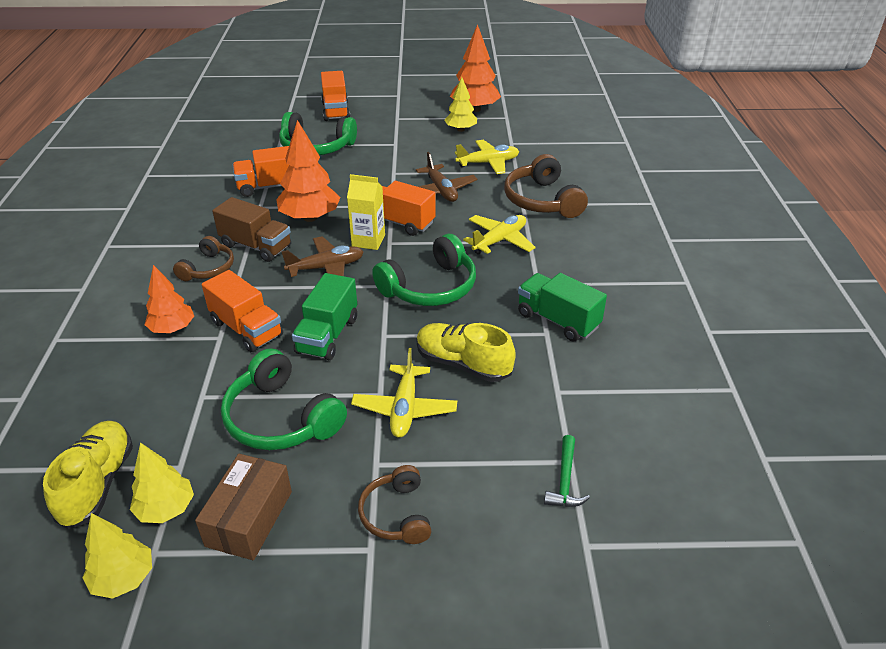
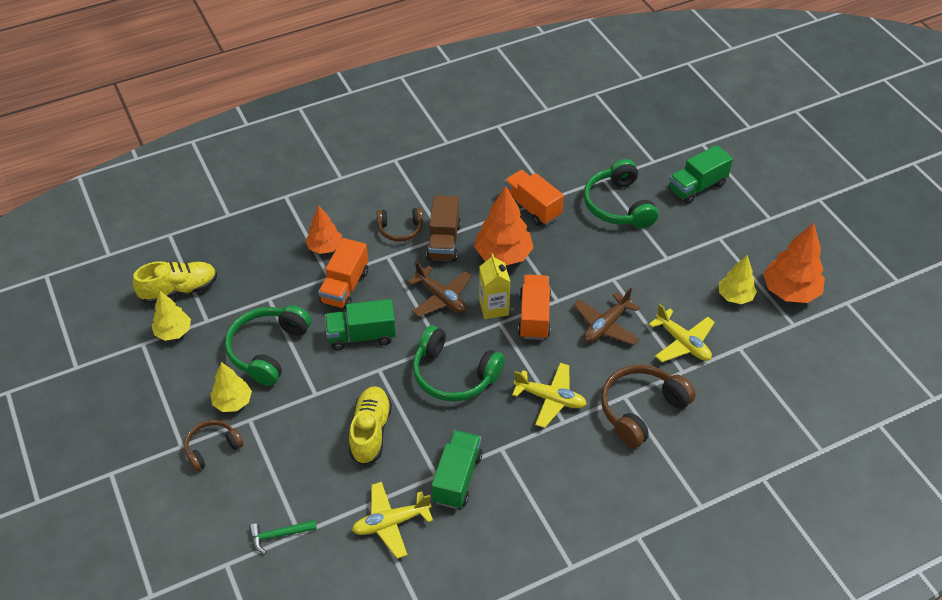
camera: 65 degrees right, 10 degrees up
(124, 578) = (122, 340): yellow tree -> yellow tree (233, 402)
(249, 518) = (181, 375): brown box -> none
(335, 111) = (697, 187): orange truck -> green truck
(404, 408) = (307, 414): yellow plane -> yellow plane (391, 523)

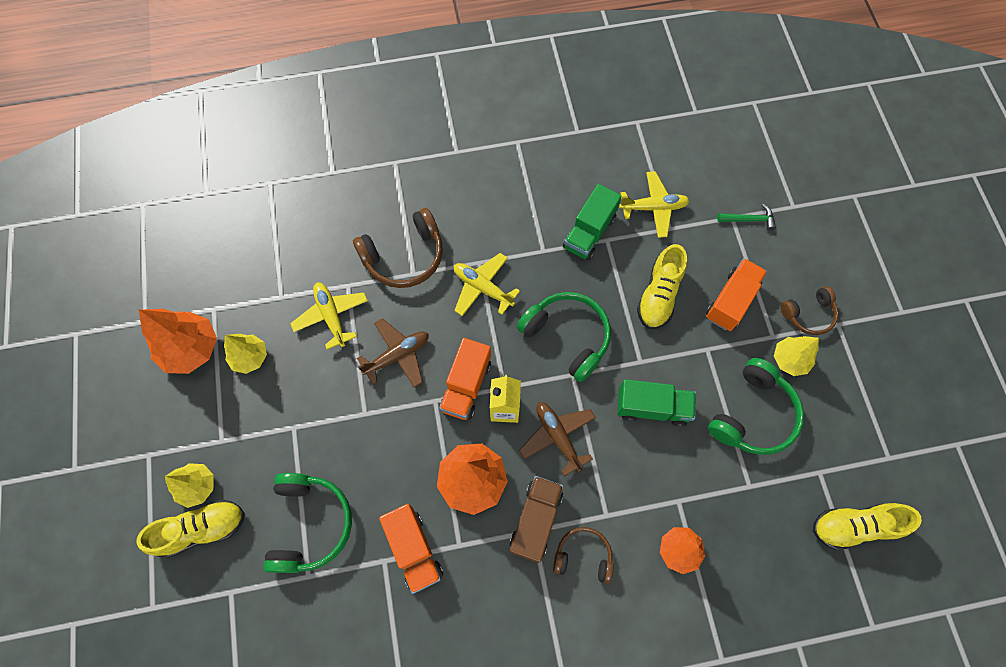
camera: 165 degrees left, 20 degrees up
(173, 332) = (856, 465): yellow tree -> yellow tree (197, 486)
(345, 287) = (662, 481): orange truck -> orange truck (731, 301)
(697, 187) = (202, 529): green truck -> yellow shoe

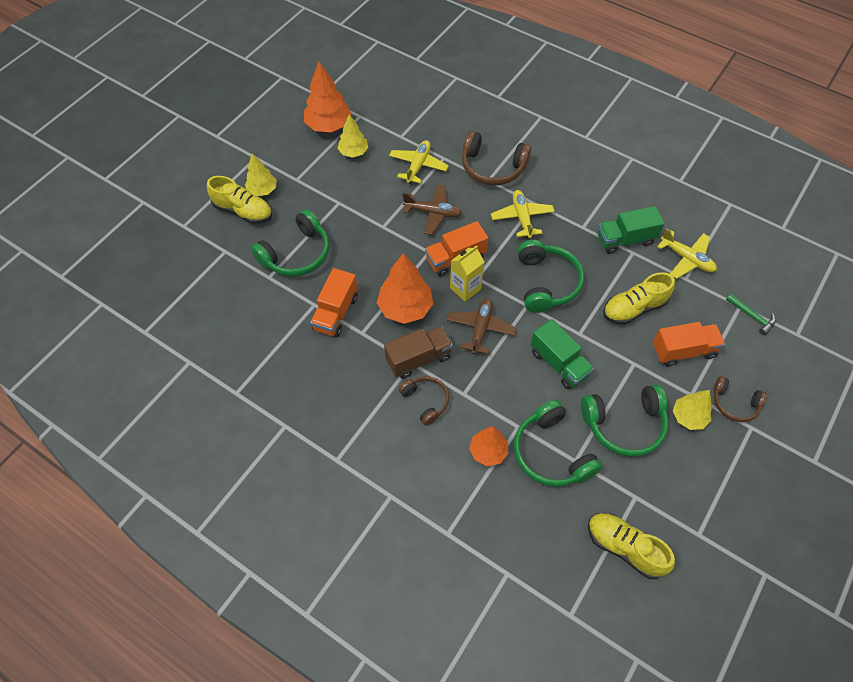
camera: 45 degrees right, 10 degrees down
(726, 498) = (551, 453): none -> green headphones

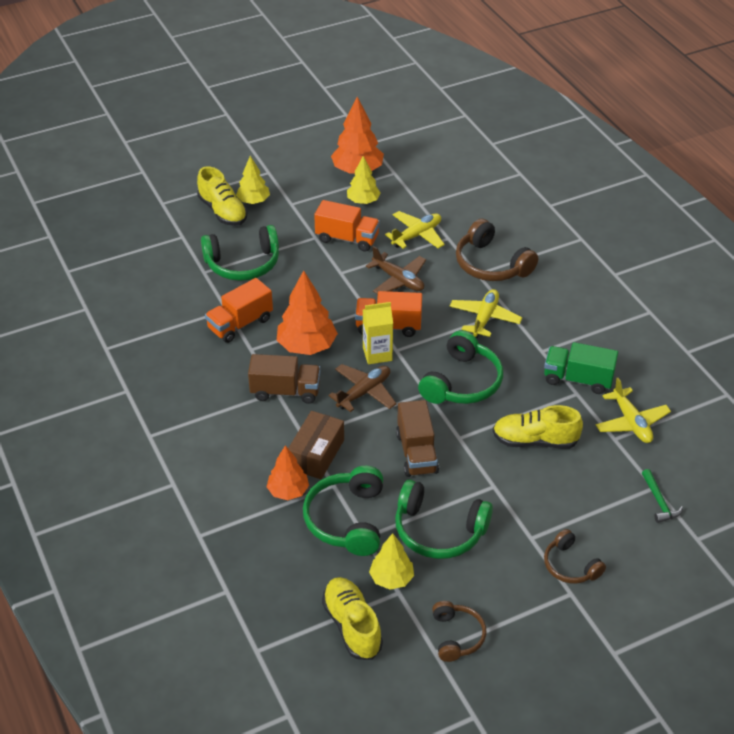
camera: 30 degrees right, 15 degrees down
(425, 401) = (264, 427): brown headphones -> brown headphones (456, 636)
(485, 405) = (316, 454): none -> brown box
(559, 363) = (416, 453): green truck -> brown truck
(683, 351) = (555, 498): orange truck -> orange truck (347, 239)
(688, 417) = (511, 554): yellow tree -> yellow tree (391, 578)

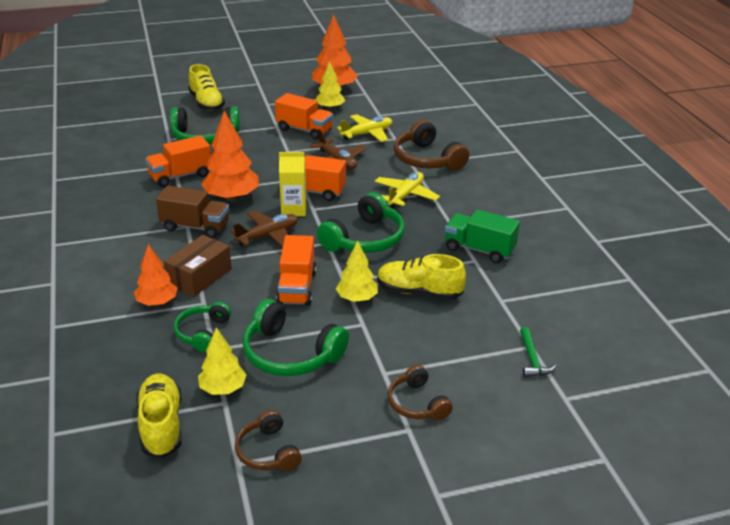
camera: 10 degrees right, 10 degrees down
(253, 201) = (236, 99): yellow tree -> yellow tree (357, 298)
(347, 520) = (203, 333): green headphones -> green headphones, size x0.60
(416, 453) = (297, 287): brown truck -> orange truck
(456, 636) = (268, 452): brown headphones -> brown headphones turned 150 degrees clockwise
(631, 422) = (522, 289): yellow plane -> none

